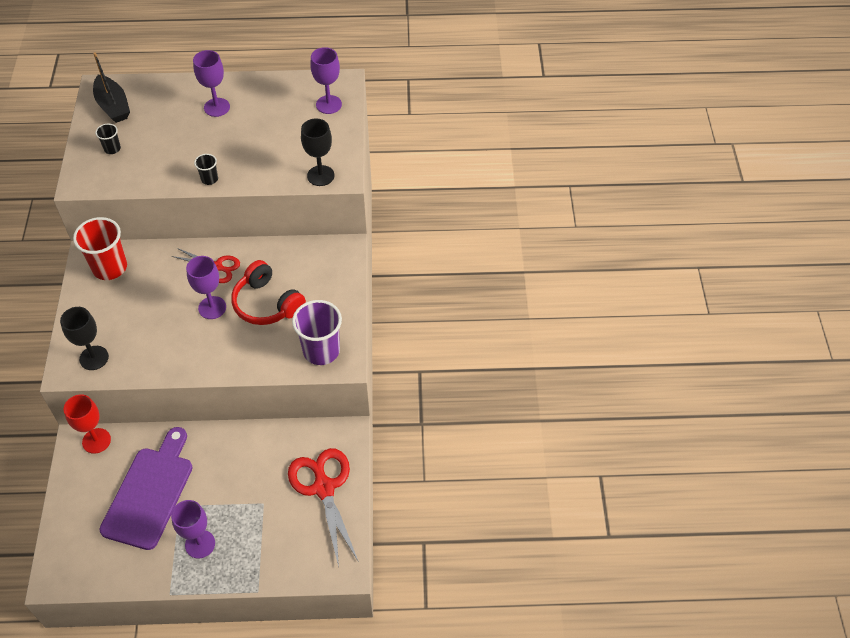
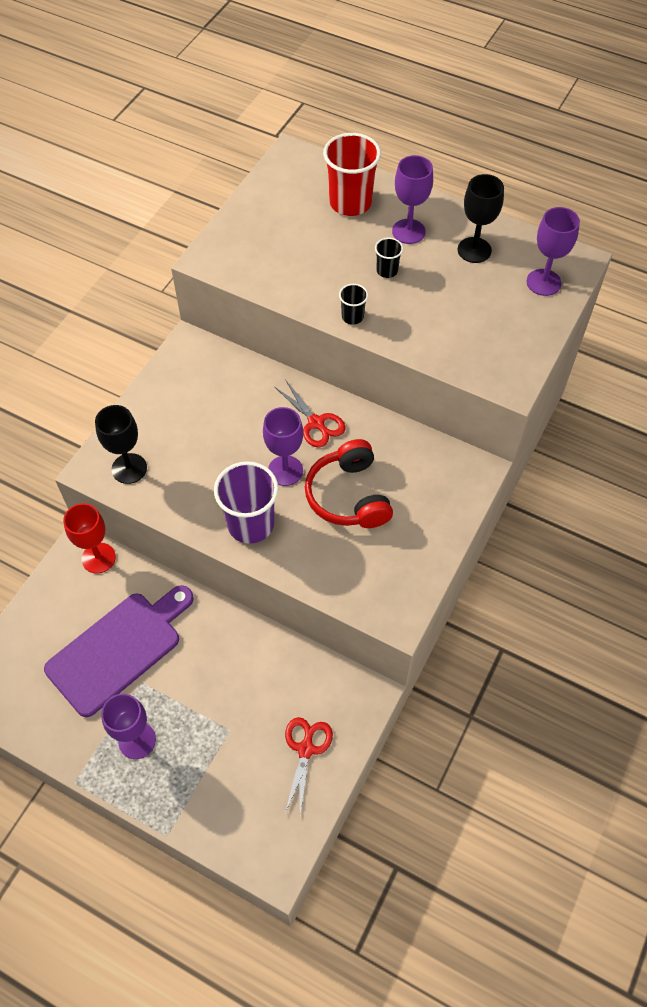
camera: 30 degrees right, 5 degrees up
(110, 267) = (203, 370): red cup -> red cup (350, 203)
(112, 149) = (266, 233): black cup -> black cup (387, 270)
(113, 106) = (294, 183): black boat -> none
(320, 175) = (485, 370): black goblet -> black goblet (474, 250)
(321, 351) = (380, 587): purple cup -> purple cup (250, 524)
(324, 488) = (306, 749): red scissors -> red scissors, size x0.59

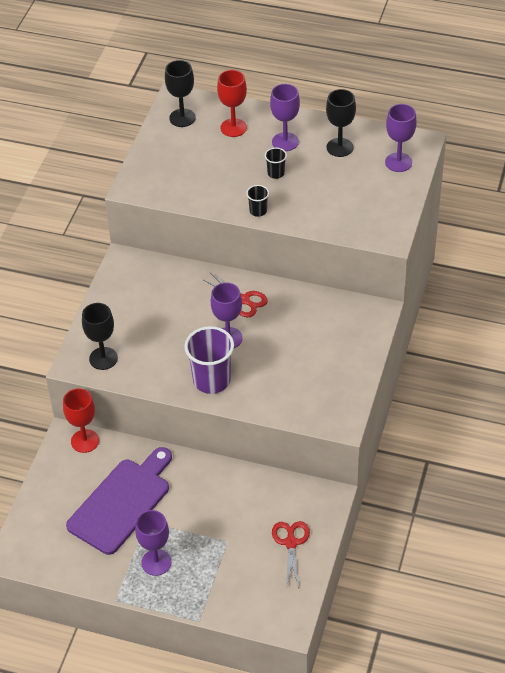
camera: 10 degrees left, 10 degrees down
(292, 180) = (182, 118): none -> black goblet
(348, 496) = (282, 347): red headphones -> none
(350, 203) = (233, 128): red cup -> red goblet

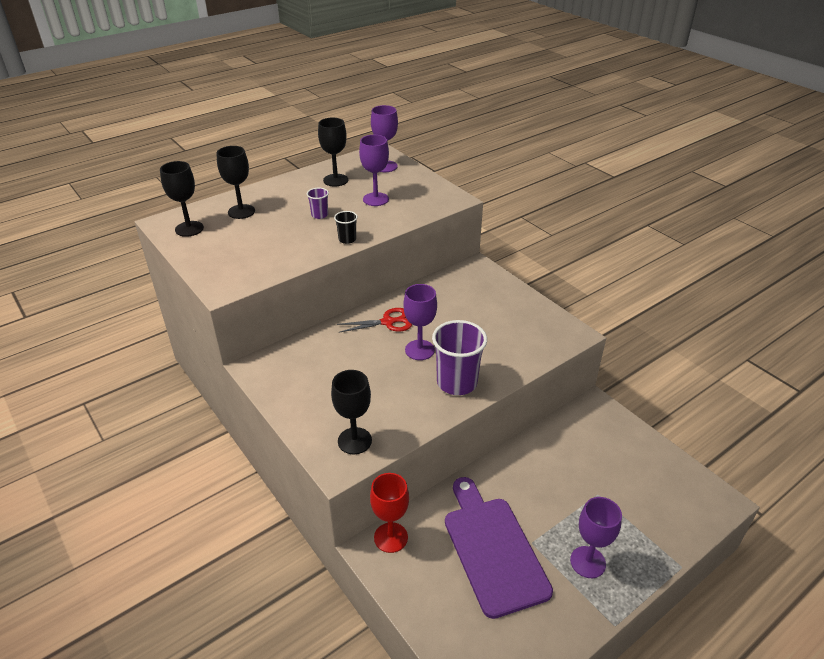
camera: 55 degrees left, 10 degrees down
(233, 128) = (241, 211): red goblet -> black goblet
(276, 173) = (319, 215): black cup -> purple cup
(285, 142) = (294, 197): purple goblet -> purple goblet (375, 199)
(291, 543) = (628, 453): red scissors -> none

